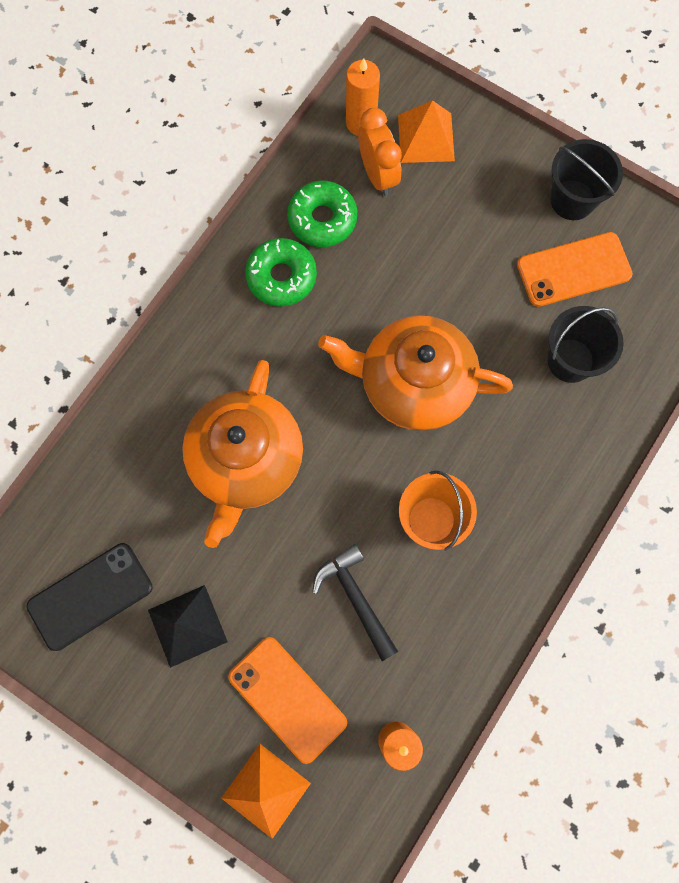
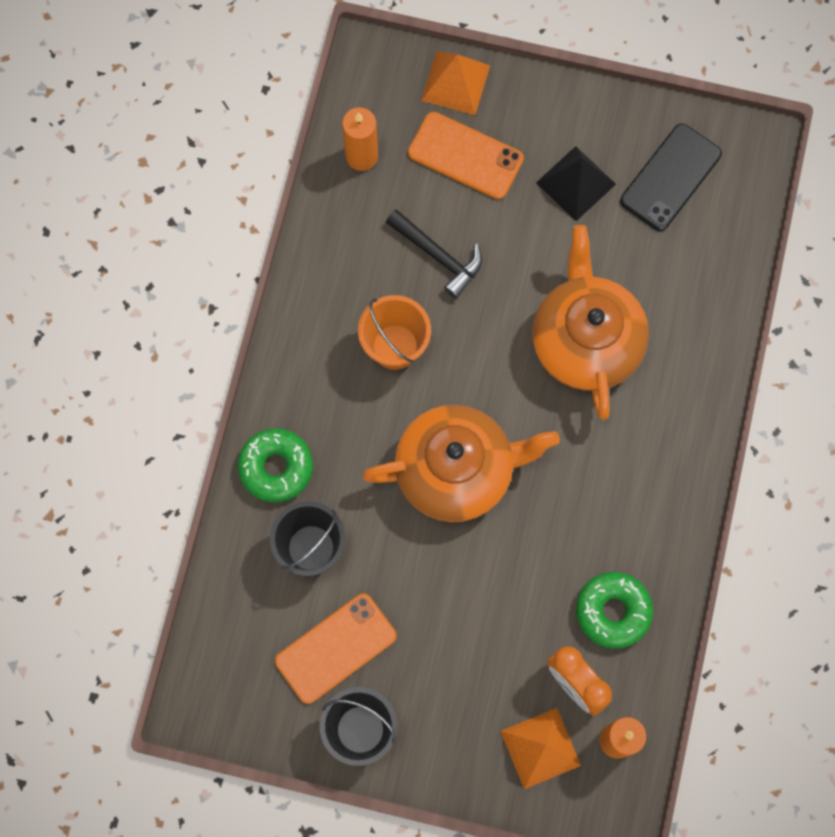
camera: 160 degrees right, 0 degrees up
(281, 277) = (628, 533): green donut -> green donut (276, 467)

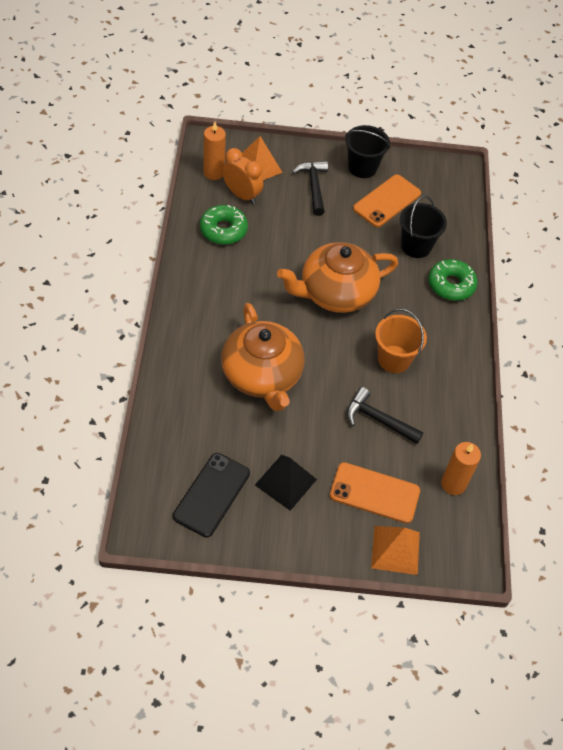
camera: 165 degrees right, 20 degrees down
(452, 692) = (314, 186): none -> black hammer

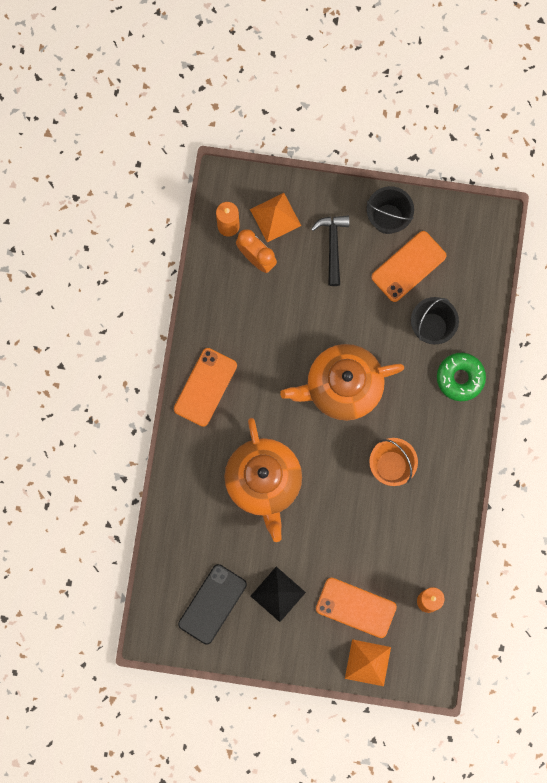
camera: 10 degrees right, 25 degrees up
(196, 295) = (205, 387): none -> orange phone
(223, 230) = (235, 304): green donut -> none
(378, 419) = (368, 532): black hammer -> none

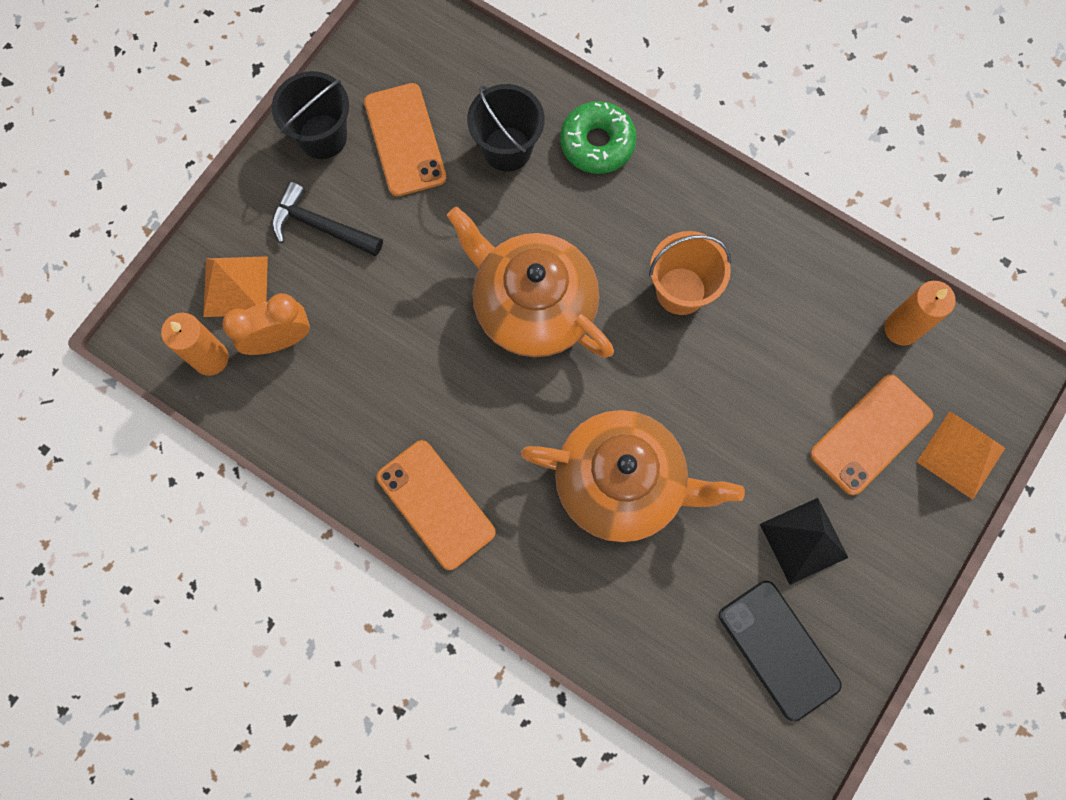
camera: 65 degrees left, 5 degrees down
(342, 386) = (532, 305): orange teapot -> orange teapot turned 120 degrees clockwise

